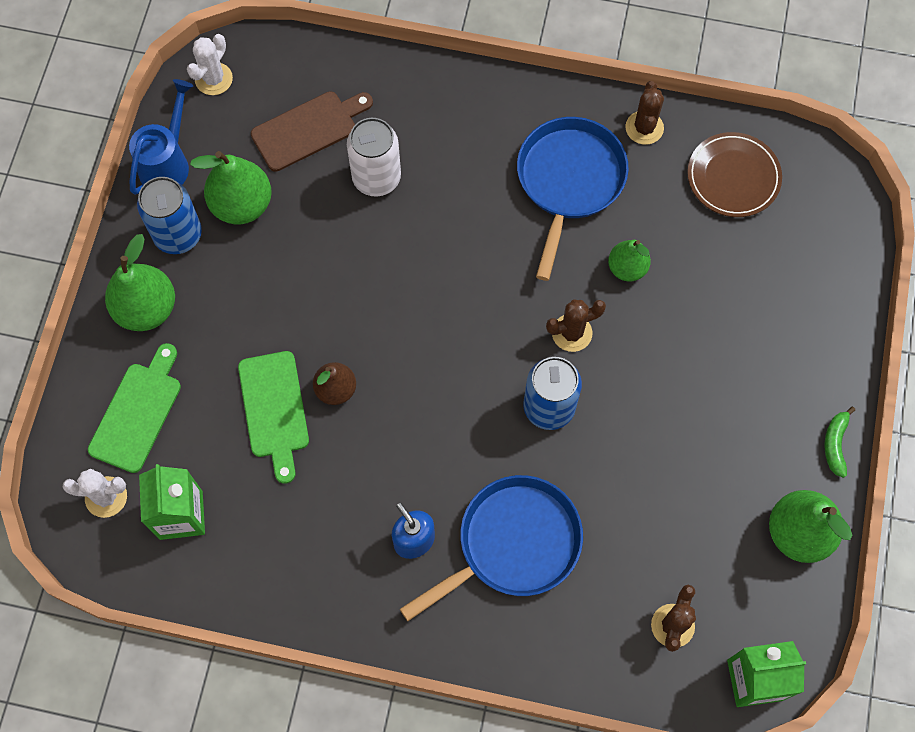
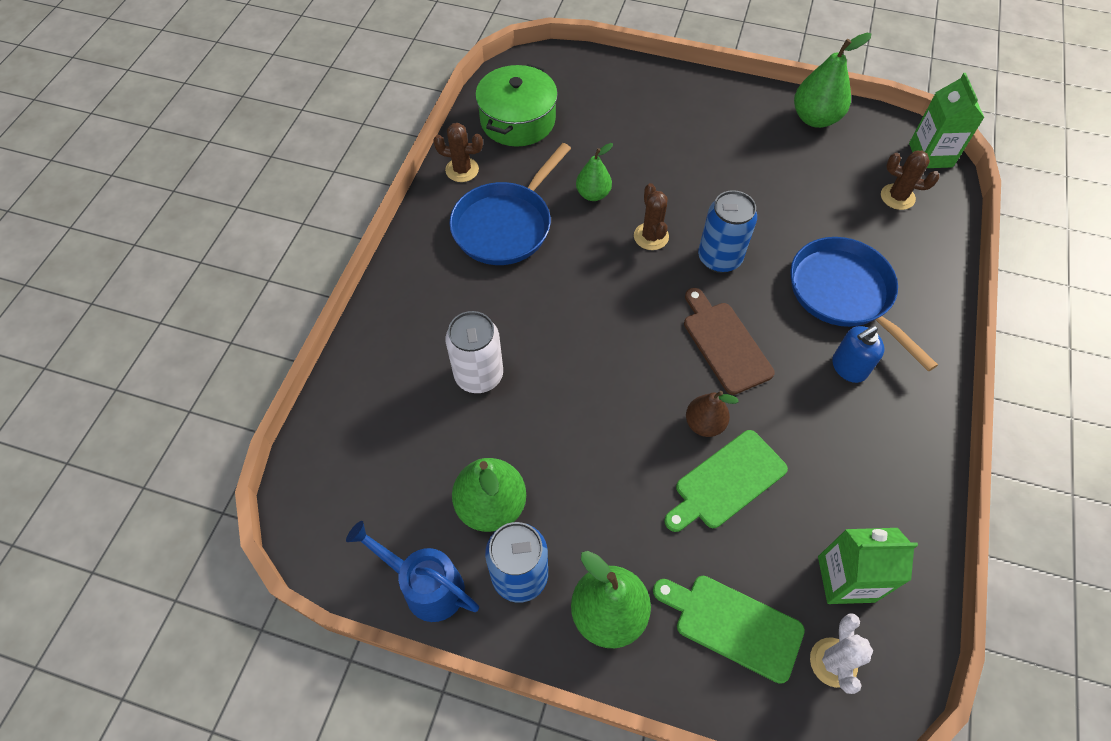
camera: 85 degrees left, 10 degrees down
(213, 79) = (327, 531): white cactus -> none
(274, 410) = (726, 482): green cutting board -> green cutting board turned 150 degrees clockwise
(308, 129) = (411, 435): brown cutting board -> brown cutting board (724, 343)
(569, 181) = (505, 225): blue pan -> blue pan turned 75 degrees counterclockwise
(733, 177) = (518, 120): brown plate -> green pot
(835, 444) = (744, 91): green banana -> none

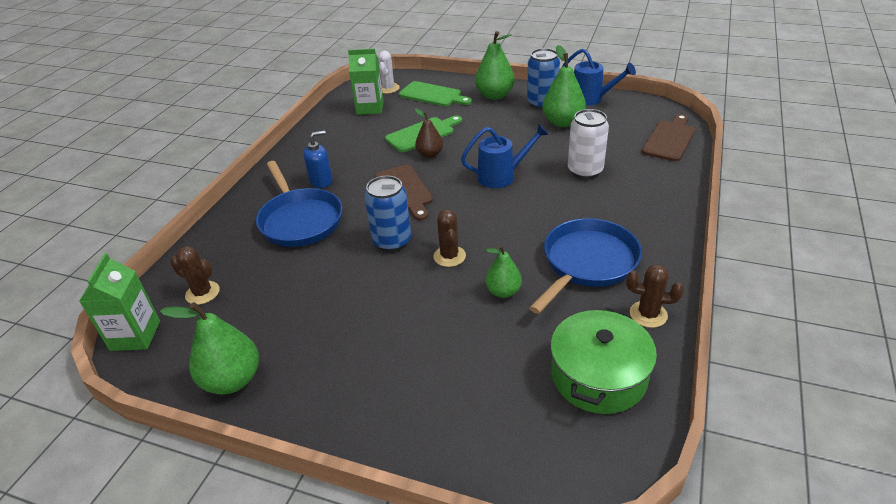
camera: 175 degrees left, 20 degrees down
(335, 446) = (670, 139): none -> brown cutting board
(594, 368) = (502, 176): none -> blue watering can

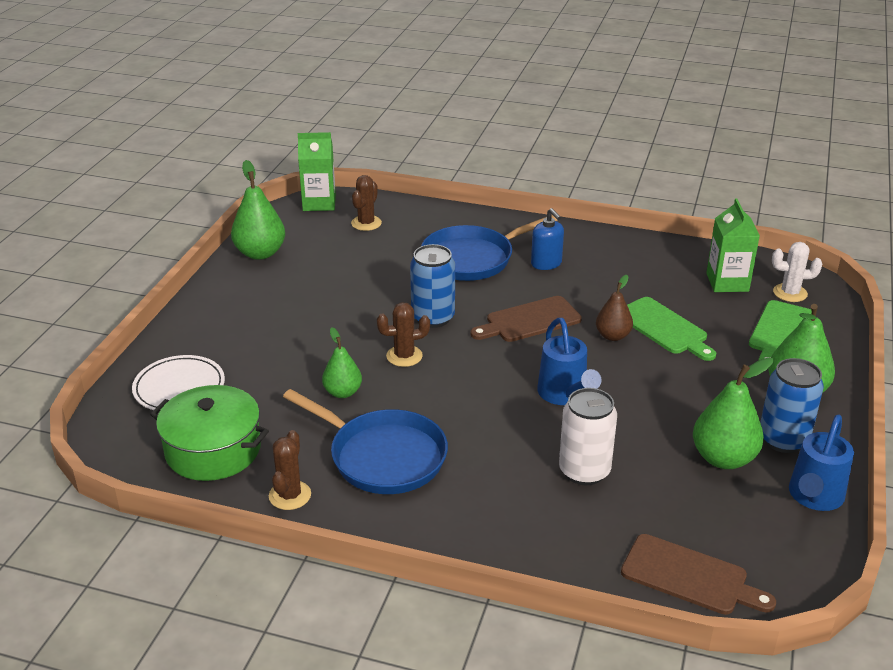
camera: 85 degrees right, 5 degrees down
(500, 421) = (179, 388): none -> white plate

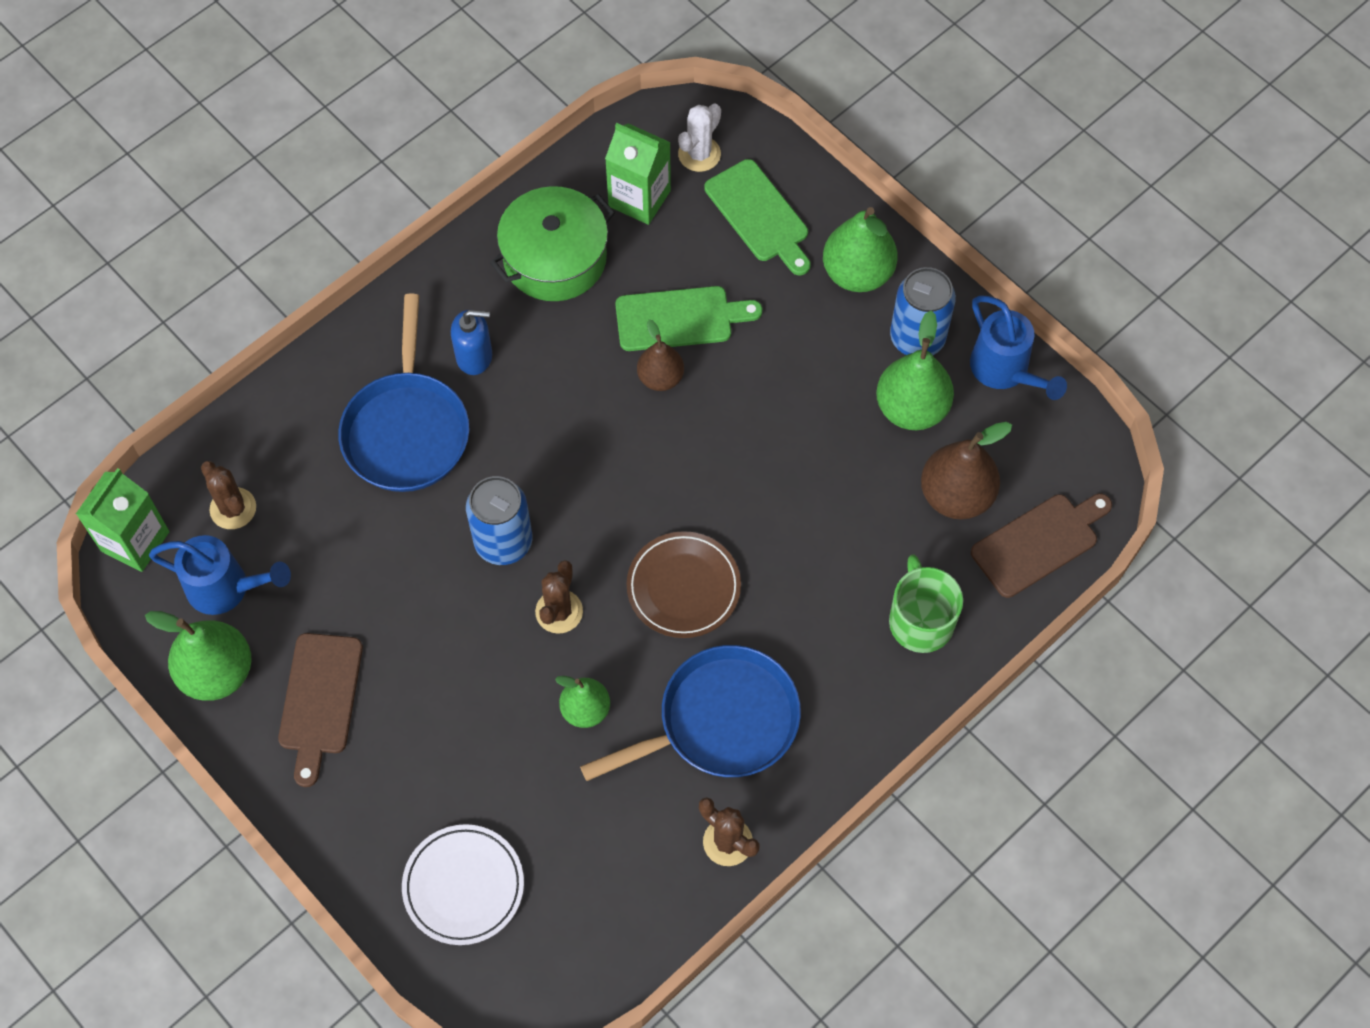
camera: 60 degrees left, 30 degrees up
(213, 450) = (604, 891): green pot -> green pot (555, 258)
(470, 401) = (683, 587): none -> brown plate
(529, 321) = (577, 444): brown cutting board -> brown cutting board (320, 700)
(554, 531) = (920, 620): none -> green mug
(564, 395) = (730, 489): blue watering can -> blue watering can (226, 588)
(584, 471) = (855, 543): white can -> none
(679, 510) = (956, 495): none -> brown pear

